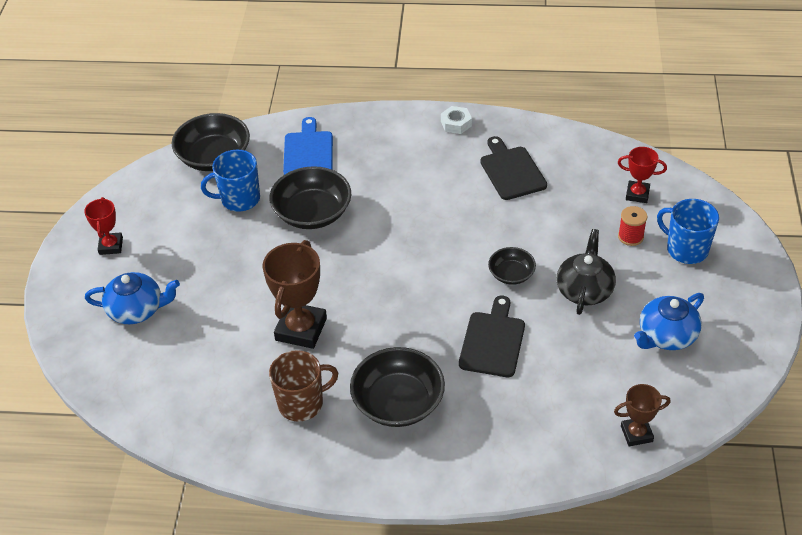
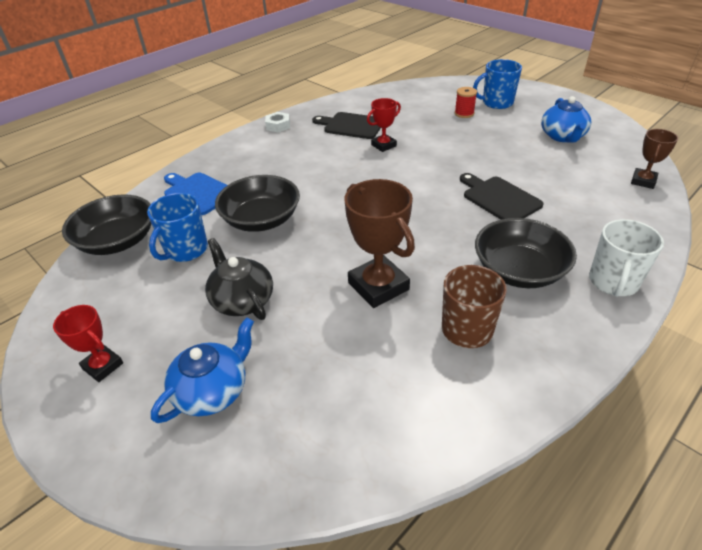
camera: 50 degrees left, 5 degrees down
(439, 468) = (613, 282): none -> white mug
(511, 274) = (443, 164): black bowl -> none
(584, 290) = (491, 145): black teapot -> black teapot (242, 300)
(637, 194) = (432, 98): red trophy -> red trophy (383, 145)

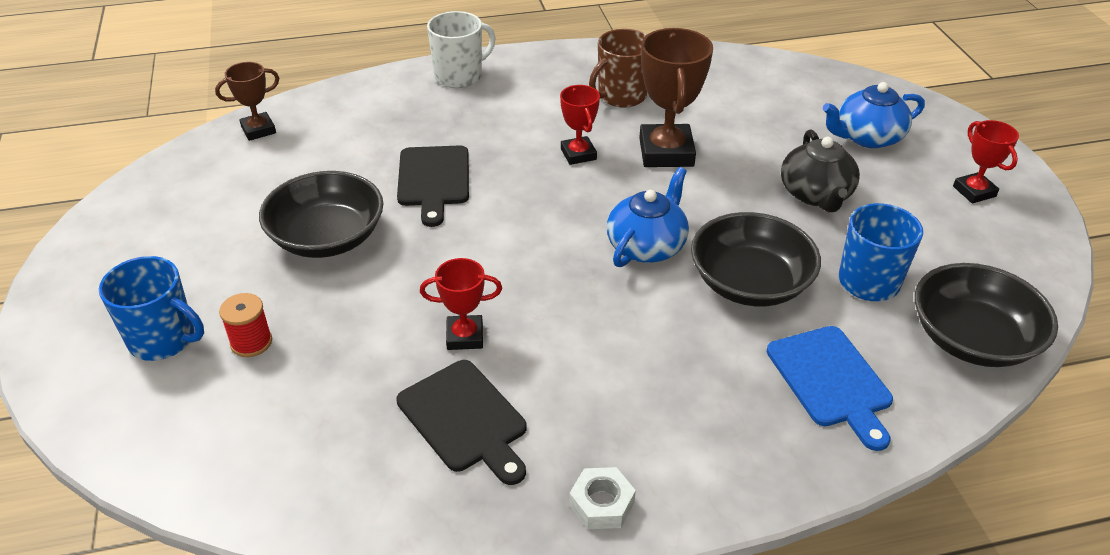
camera: 150 degrees left, 0 degrees up
(437, 255) = (578, 154): none -> red trophy
(519, 270) = (521, 112): black bowl -> black bowl (327, 237)
(562, 136) = (212, 223): blue teapot -> blue teapot (647, 246)

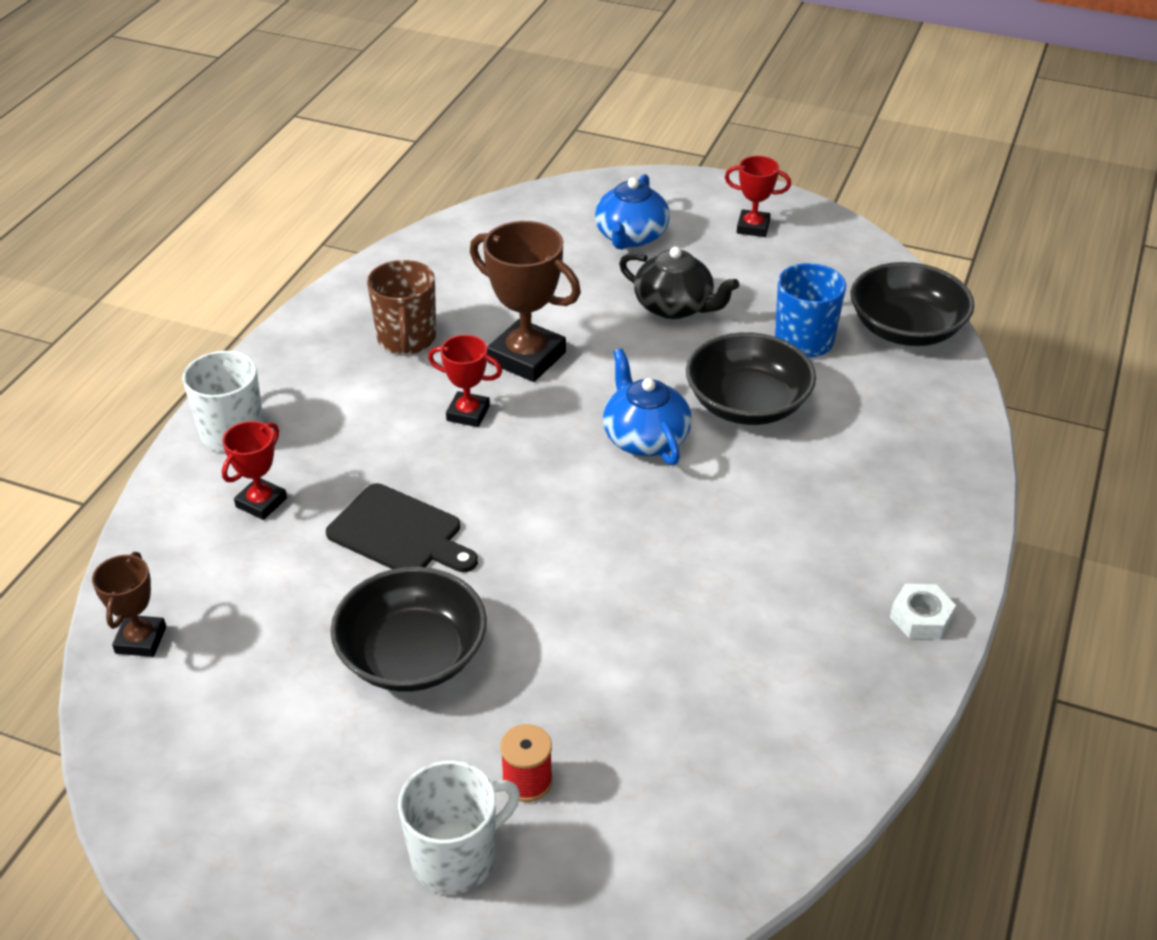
camera: 55 degrees left, 0 degrees up
(163, 339) = (456, 858): blue mug -> white mug
(465, 336) = (658, 614): red trophy -> red trophy (261, 502)
(465, 419) = (764, 660): black cutting board -> none
(831, 380) = (891, 422): blue cutting board -> none

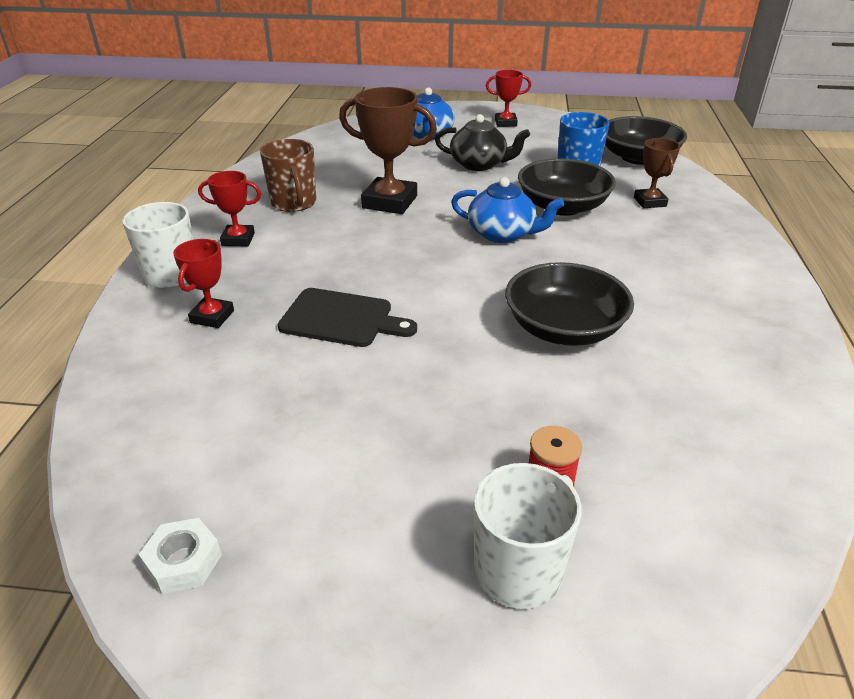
camera: 15 degrees left, 5 degrees down
(140, 640) = (126, 438): brown trophy -> brown trophy (649, 202)
(412, 655) = (393, 404): black bowl -> black bowl (564, 328)
(468, 413) = (361, 238): red trophy -> red trophy (238, 239)
(645, 438) = (502, 234): blue teapot -> blue teapot turned 150 degrees clockwise
(921, 618) = (776, 308): white nut -> white nut (183, 562)

